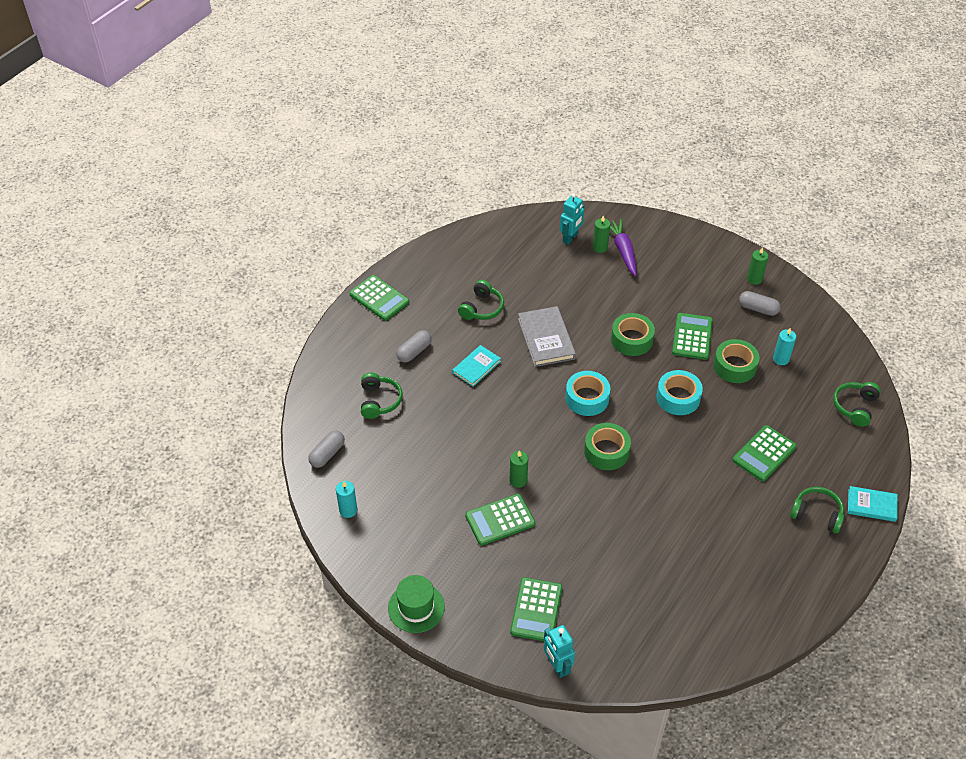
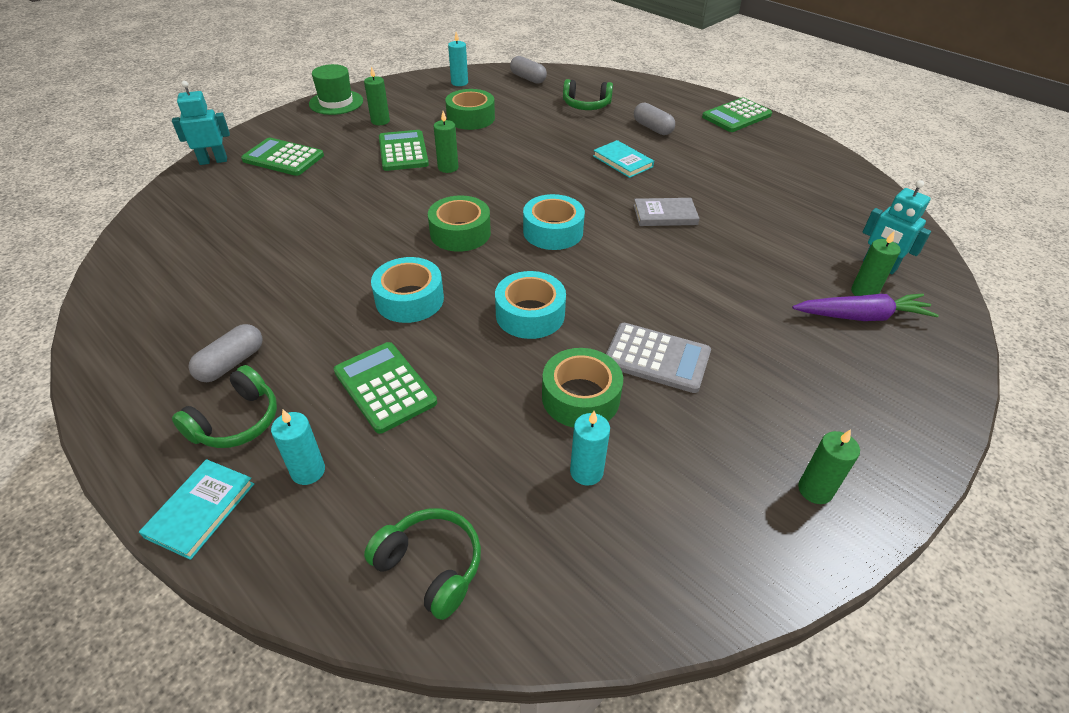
camera: 100 degrees right, 5 degrees down
(447, 555) = (380, 121): none -> green candle
(482, 308) = (722, 175): green headphones -> none
(546, 339) = (665, 215): grey book -> grey book, size x0.65
(632, 340) = (656, 289): green tape -> green tape (471, 118)
(688, 462) = (409, 299): none -> turquoise tape
(692, 337) = (656, 358): green calculator -> grey calculator
(758, 309) = (726, 472): grey capsule -> grey capsule (231, 363)
(831, 469) = (308, 471): none -> turquoise candle

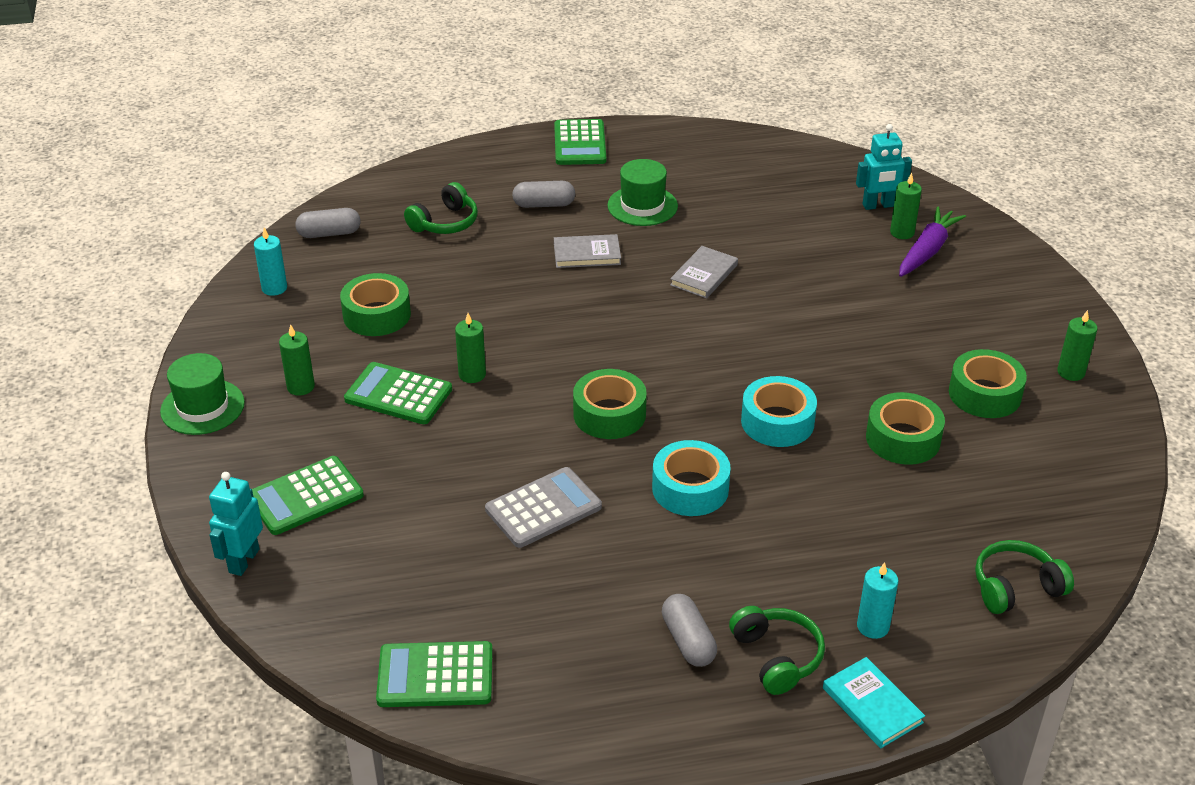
camera: 55 degrees left, 5 degrees down
(385, 387) = (803, 547): green calculator -> green calculator (435, 675)
(553, 231) = (665, 354): turquoise tape -> none
(586, 472) = (981, 471): turquoise candle -> none
(622, 161) = (587, 254): turquoise book -> grey book
(656, 358) = (890, 377): grey calculator -> grey calculator (543, 508)
(703, 432) = (984, 394): none -> green tape
(706, 162) = (642, 206): none -> green hat

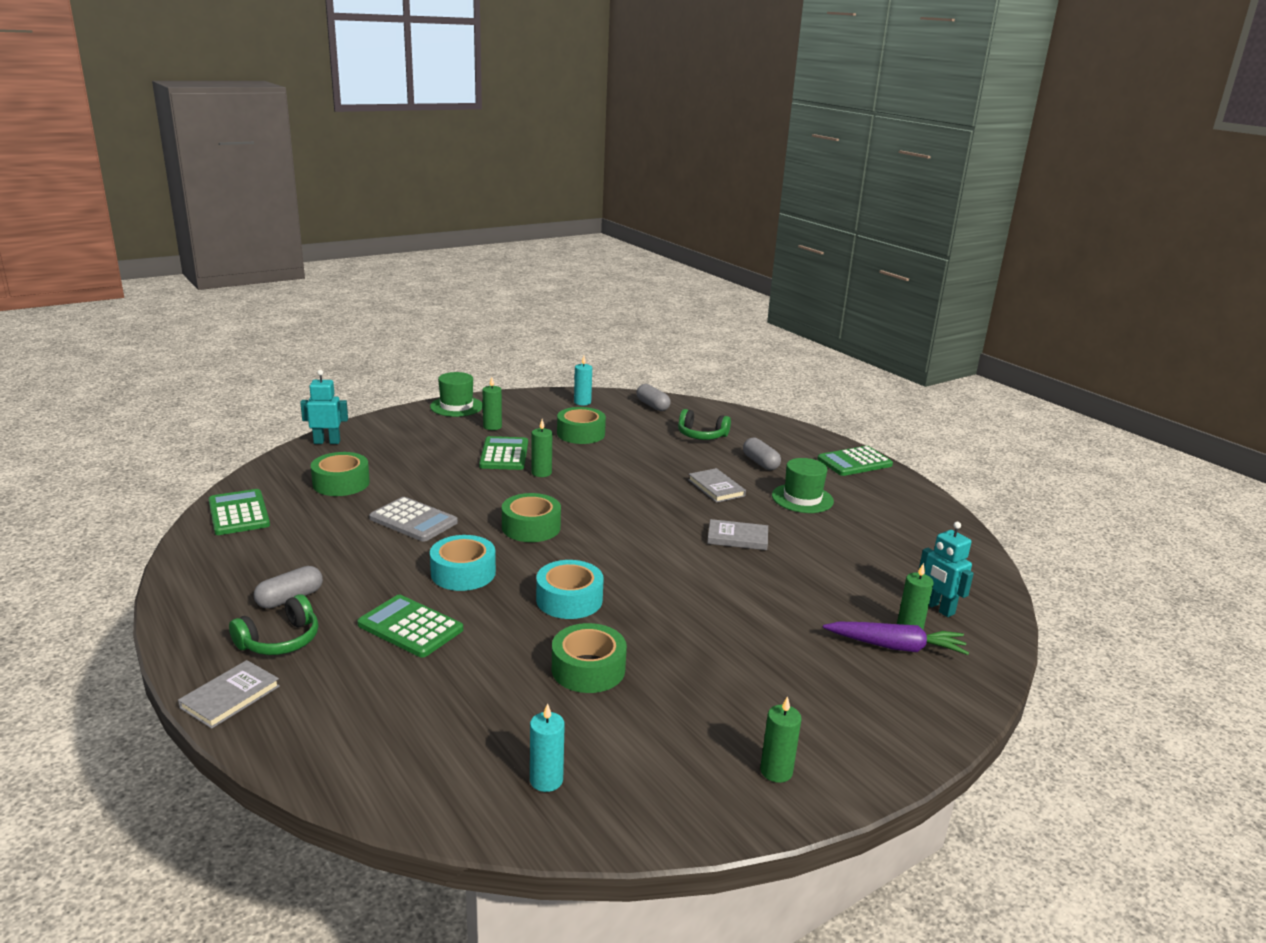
camera: 65 degrees right, 15 degrees down
(305, 496) = (391, 447): green calculator -> green calculator (410, 627)
(872, 705) = (230, 697): turquoise book -> grey book
(873, 626) = (327, 684): turquoise candle -> turquoise candle (546, 780)
(984, 394) = (691, 712): green tape -> green tape (341, 483)
(1015, 587) = (405, 766): green headphones -> none

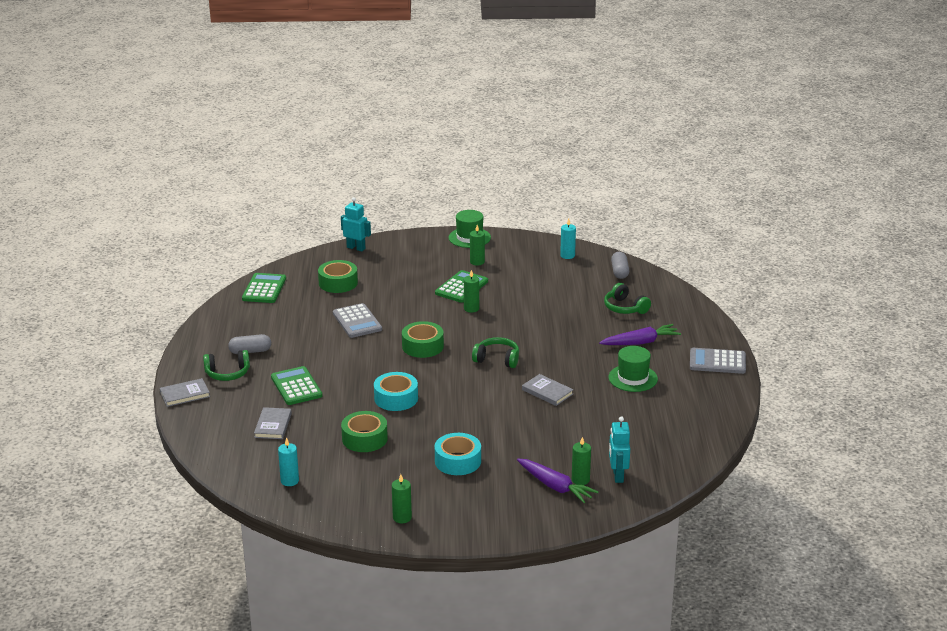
camera: 35 degrees right, 5 degrees up
(463, 573) = (353, 364): turquoise tape -> turquoise tape (458, 461)
(581, 434) = (534, 283): green tape -> none
(637, 518) = (497, 359): none -> green headphones
(716, 488) = (580, 353): grey book -> grey book (273, 425)
(760, 463) = (640, 342): grey capsule -> purple carrot
(854, 462) = (717, 362): green calculator -> grey calculator

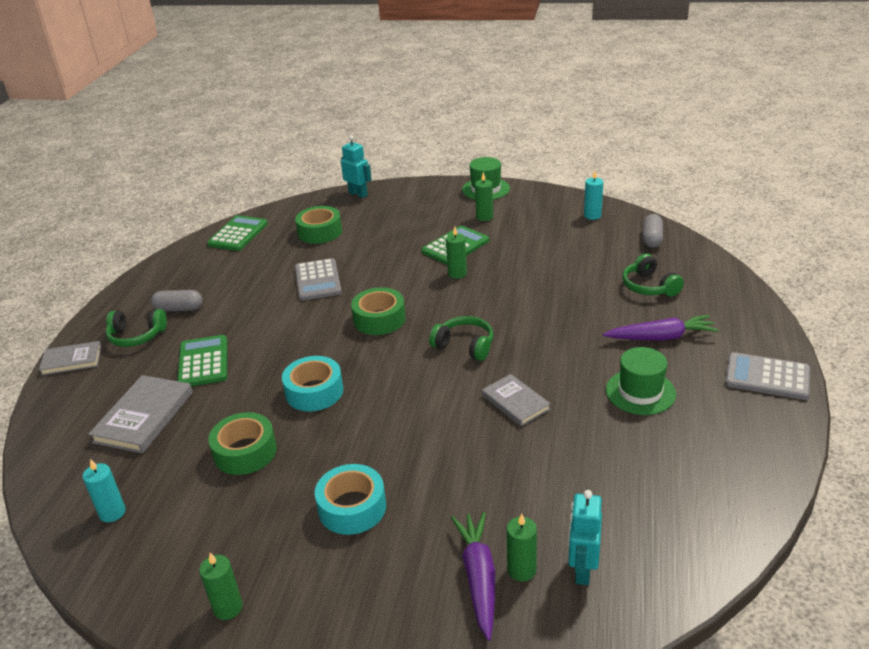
camera: 15 degrees right, 5 degrees up
(273, 425) = (144, 417): grey book -> grey book, size x1.55
(555, 486) = (478, 578): purple carrot -> purple carrot turned 150 degrees counterclockwise

